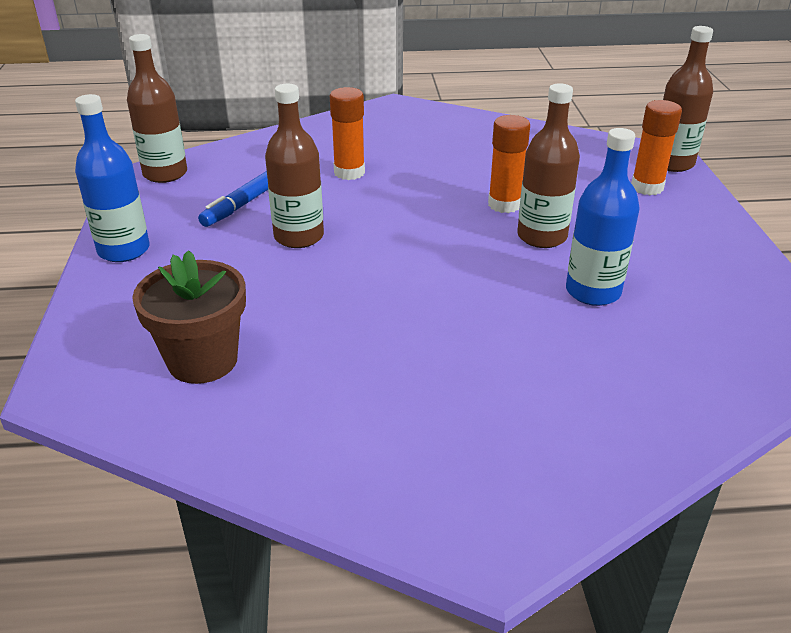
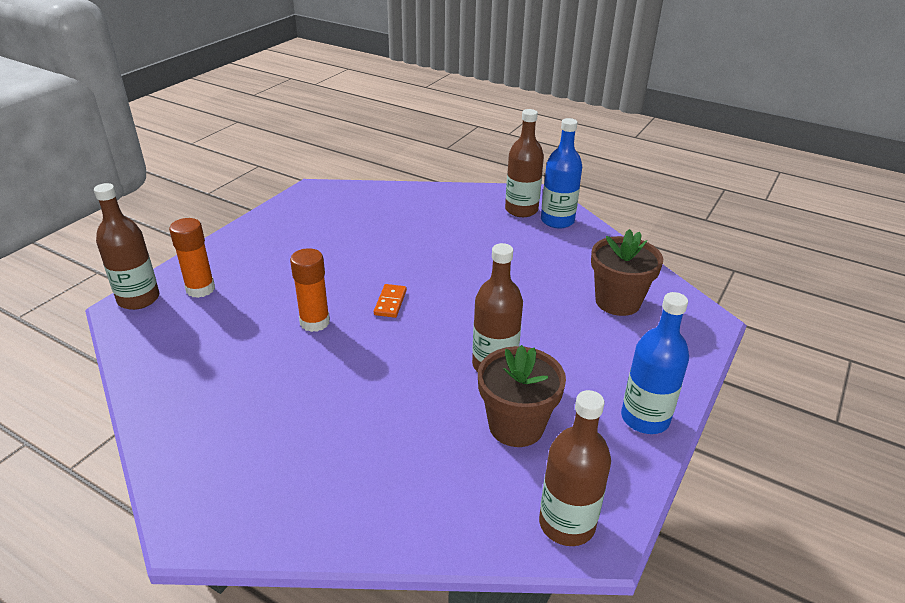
camera: 145 degrees left, 0 degrees up
(241, 205) = (516, 426): blue marker -> brown flower pot
(349, 172) = (383, 421): orange glue stick -> none
(465, 247) = (390, 302): none -> orange domino
(542, 236) = (333, 287): brown bottle -> brown bottle (521, 210)
(593, 292) = (364, 246): blue bottle -> blue bottle (557, 221)

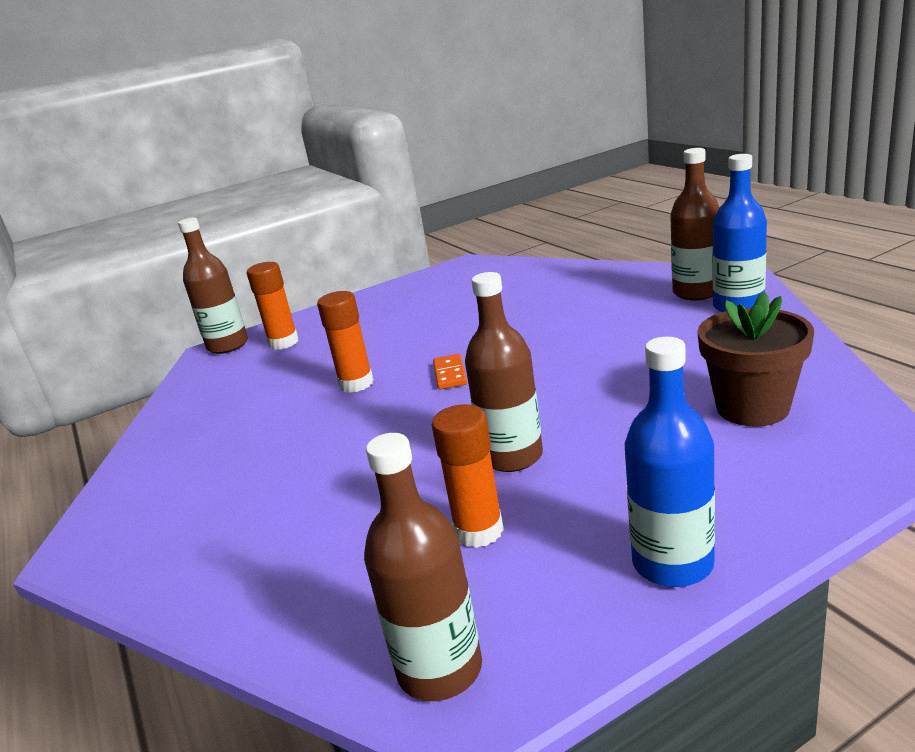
camera: 35 degrees right, 10 degrees down
(390, 302) = (450, 374): orange domino -> orange domino turned 45 degrees counterclockwise
(516, 426) = (478, 531): brown flower pot -> orange glue stick

